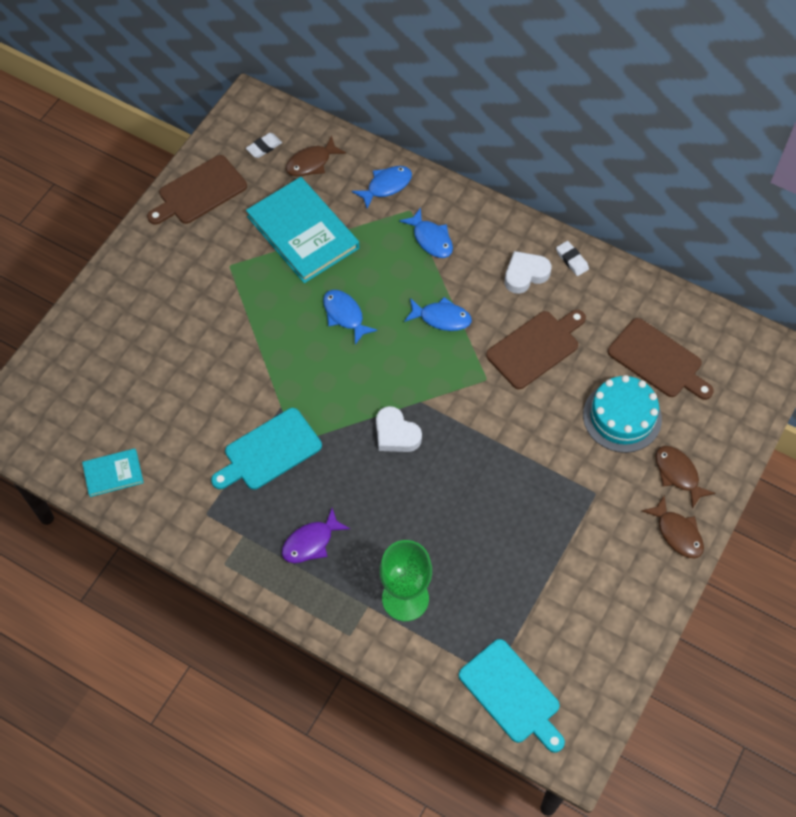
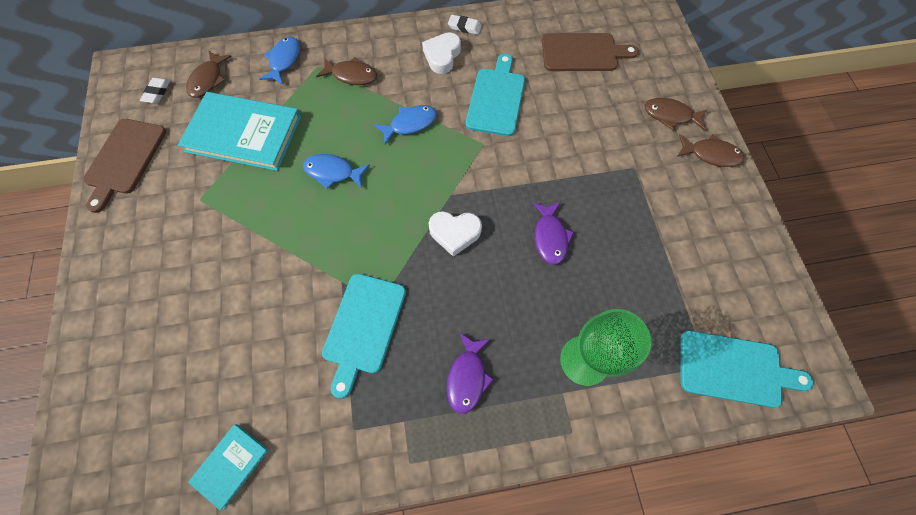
camera: 40 degrees left, 5 degrees up
(431, 239) = (351, 75): blue fish -> brown fish
(468, 493) = (550, 237): none -> purple fish
(536, 348) = (496, 99): brown cutting board -> turquoise cutting board
(622, 417) = (598, 104): turquoise cake -> none

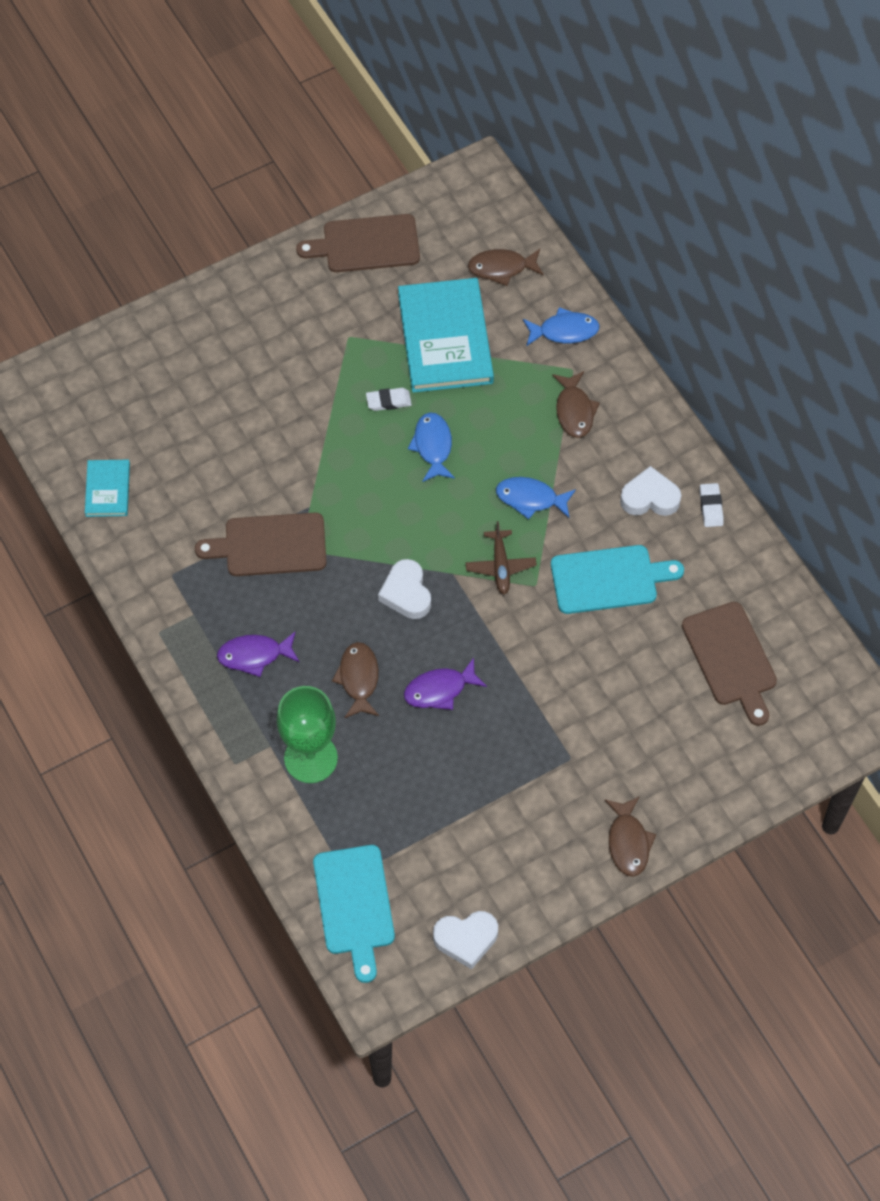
camera: 70 degrees right, 5 degrees down
(157, 92) = (462, 228): white eraser -> white eraser (388, 401)
(231, 465) = (108, 489): turquoise book -> turquoise book turned 75 degrees clockwise
(363, 327) = (270, 545): turquoise cutting board -> brown cutting board
(410, 124) = (530, 499): blue fish -> blue fish turned 150 degrees clockwise
(458, 161) = (500, 566): none -> brown plane
(670, 115) = (670, 785): brown fish -> brown fish (358, 679)
(777, 290) = (466, 939): none -> white heart

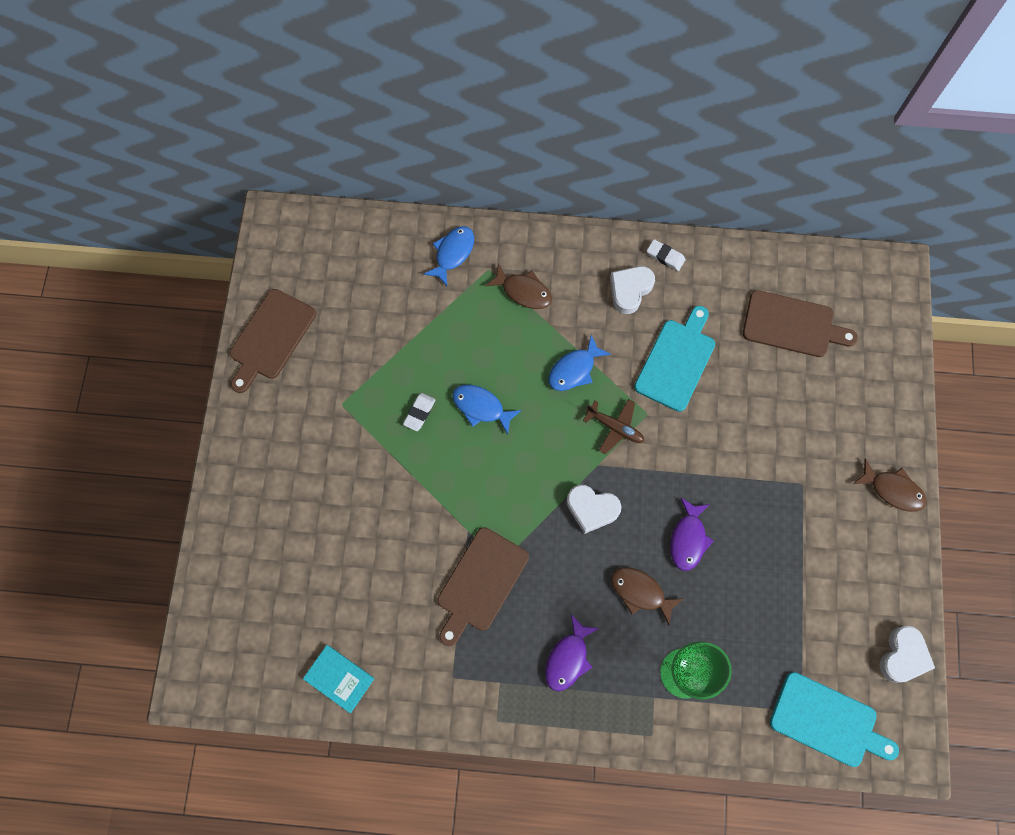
camera: 55 degrees left, 10 degrees up
(445, 338) = (396, 337): turquoise book -> none
(502, 268) = (367, 259): brown fish -> none

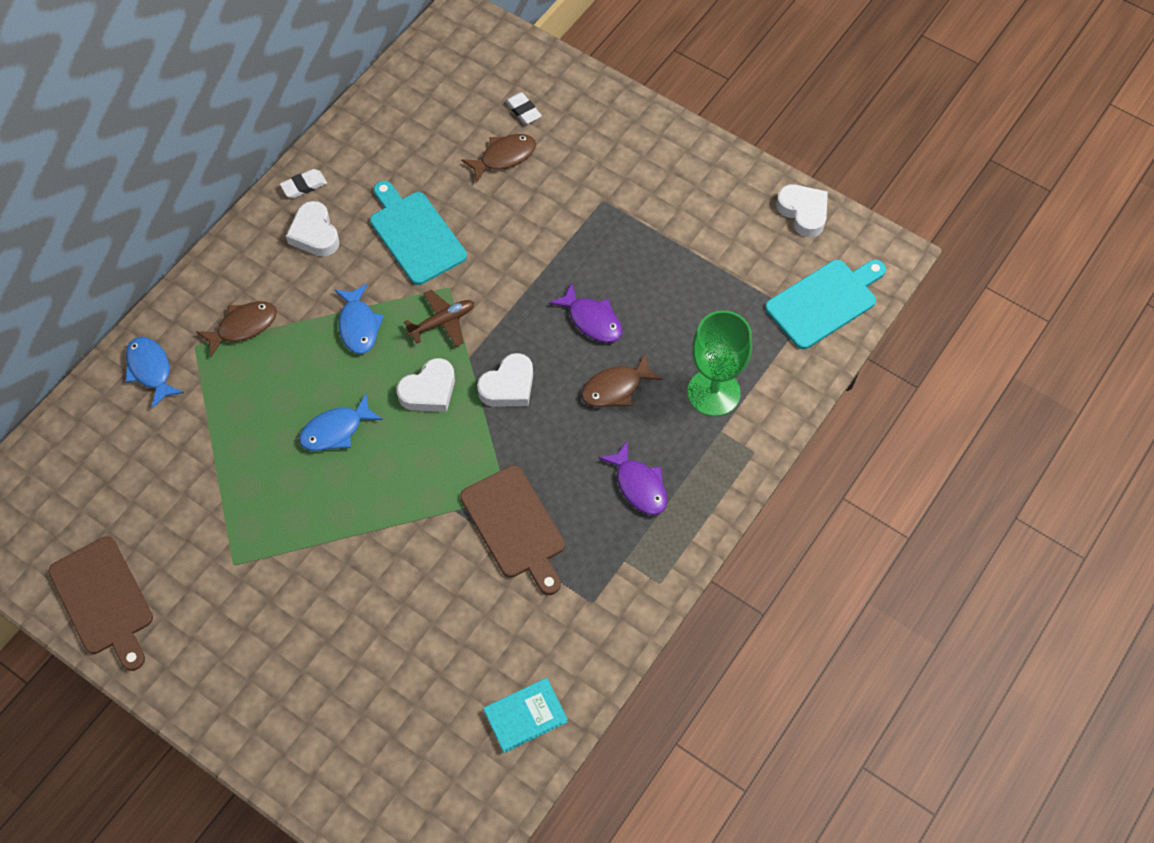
camera: 60 degrees left, 10 degrees down
(419, 413) = (299, 492): white eraser -> white eraser (523, 110)
(552, 453) = (429, 391): none -> white heart
(792, 325) = (450, 123): brown cutting board -> none
(892, 490) = (654, 136): brown fish -> brown fish (504, 157)

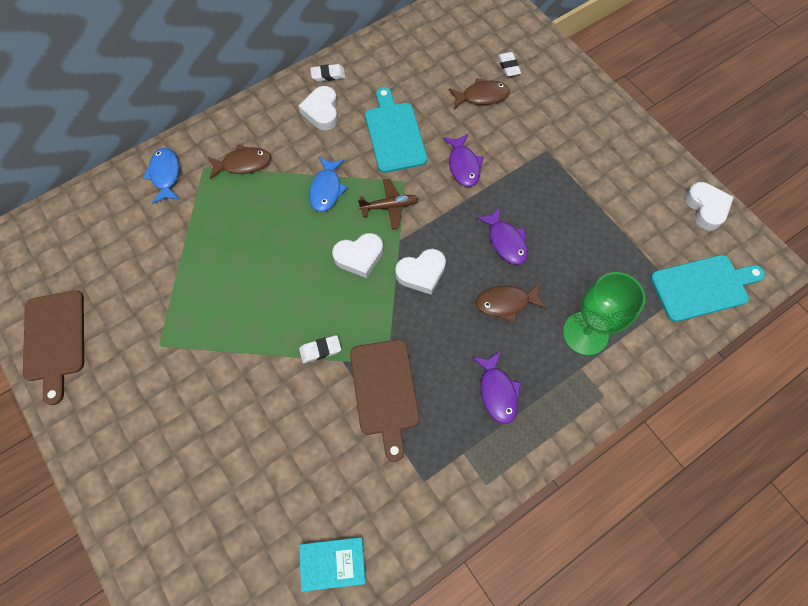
camera: 20 degrees right, 5 degrees up
(336, 430) = (278, 265): blue fish -> none
(425, 507) = (320, 350): none -> white eraser
(512, 247) = (463, 165): none -> purple fish

